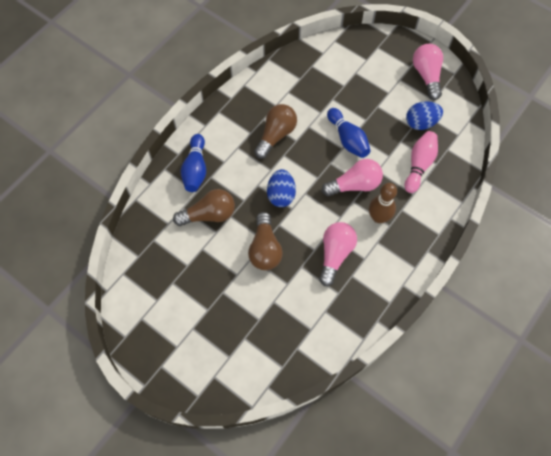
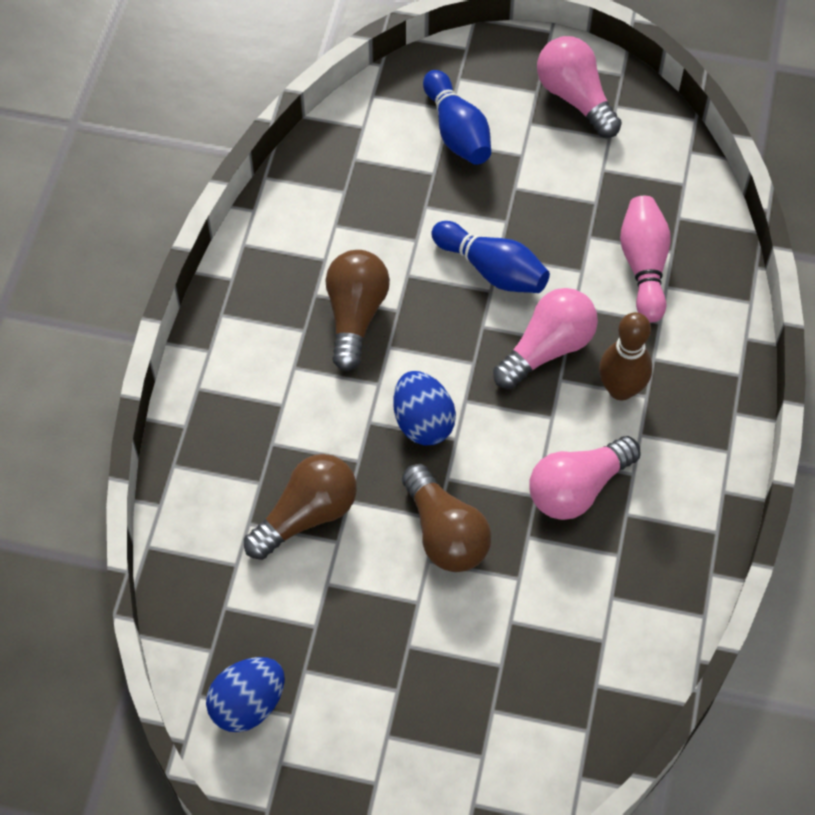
camera: 25 degrees left, 5 degrees down
(195, 169) = (235, 441): blue bowling pin -> blue bowling pin (457, 131)
(335, 254) = (577, 488): pink light bulb -> pink light bulb turned 120 degrees counterclockwise
(421, 123) = (608, 188): blue egg -> blue egg (248, 704)

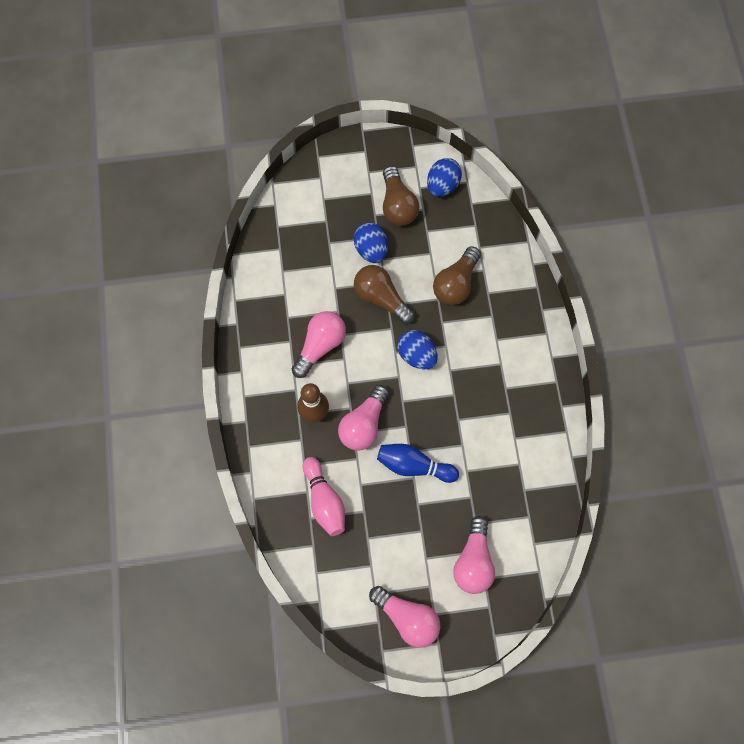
camera: 160 degrees right, 10 degrees up
(355, 315) = (481, 407): brown light bulb -> brown light bulb (397, 205)
(430, 625) = (371, 250): none -> blue egg
(457, 131) = (473, 561): blue bowling pin -> pink light bulb

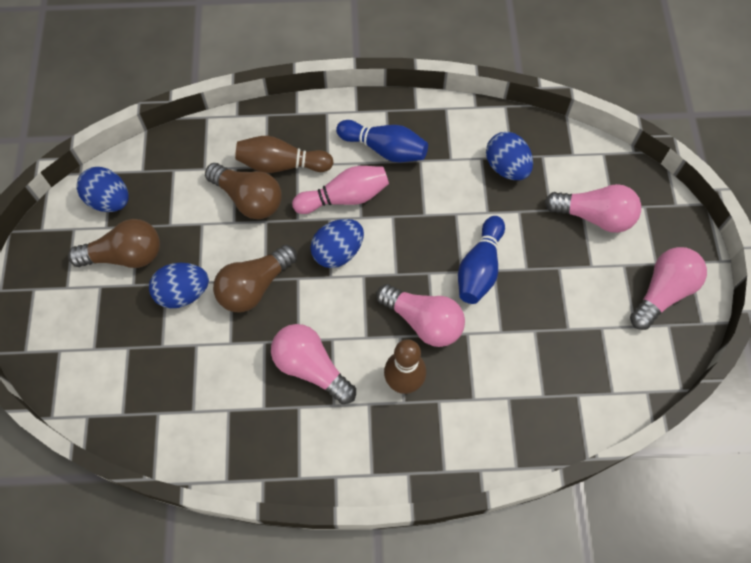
camera: 85 degrees left, 5 degrees down
(324, 501) = (521, 376): pink bowling pin -> pink bowling pin (345, 197)
(490, 304) = (281, 164): none -> brown bowling pin
(512, 485) = (506, 167): none -> blue egg
(517, 383) = (384, 149): none -> blue bowling pin

